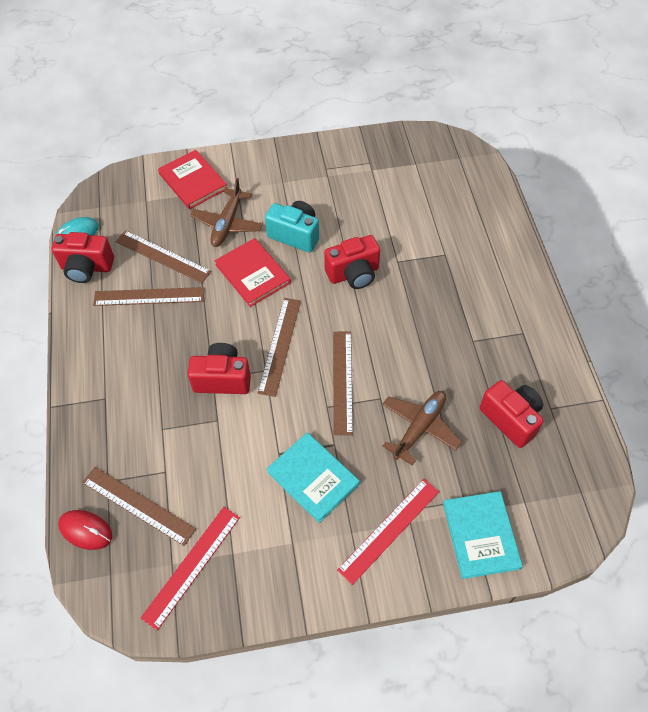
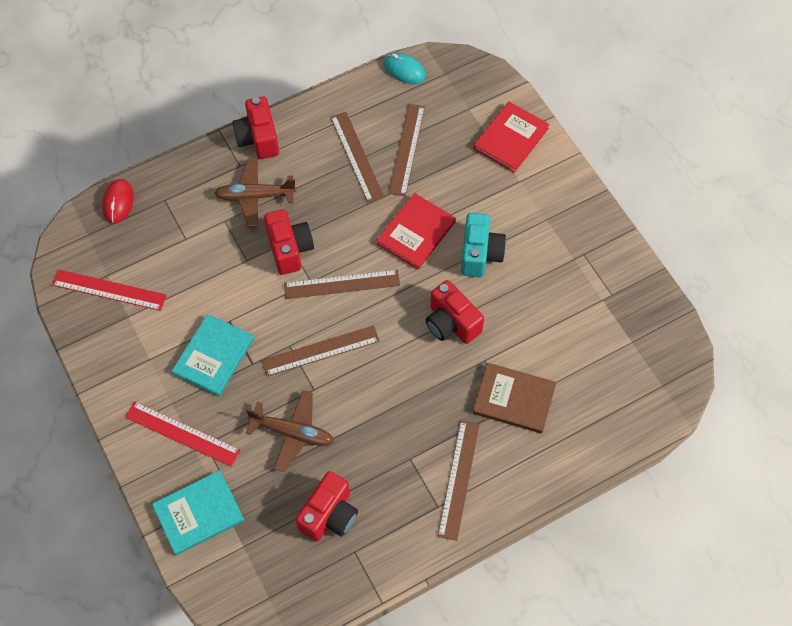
camera: 70 degrees right, 5 degrees up
(87, 268) = (369, 94): red camera -> red camera (258, 138)
(138, 505) = (150, 231): brown ruler -> brown ruler (459, 479)
(227, 224) = (469, 189): brown plane -> brown plane (255, 196)
(440, 252) = (514, 399): none -> brown book

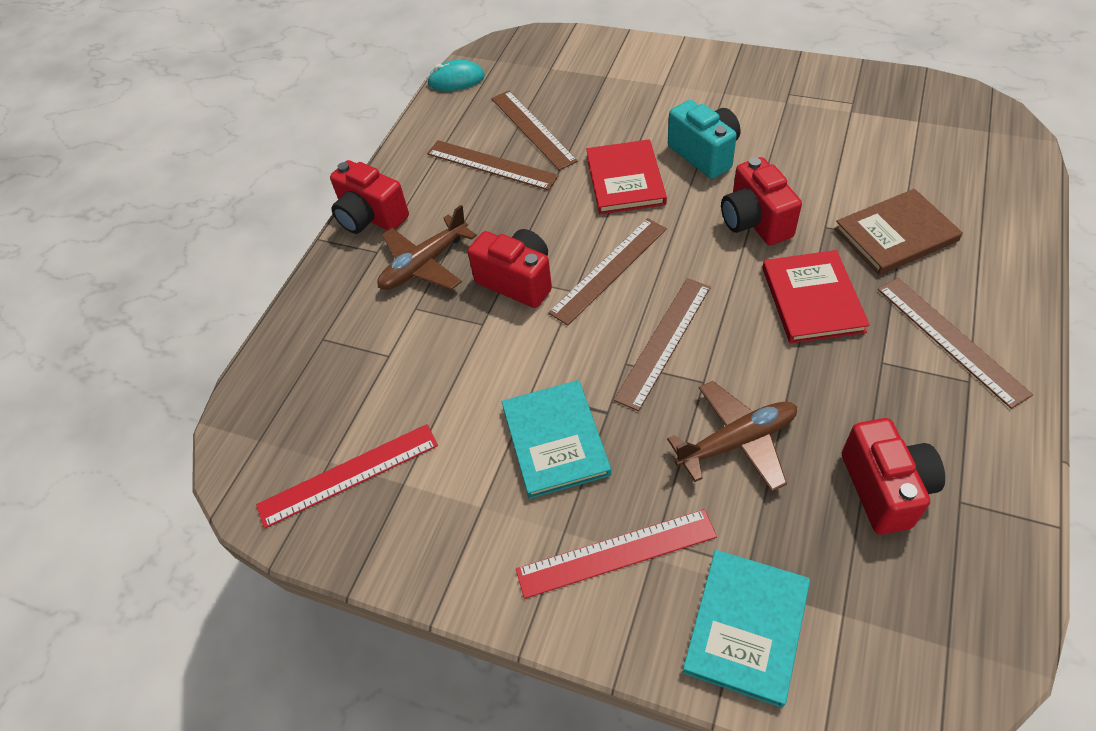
camera: 35 degrees left, 10 degrees down
(118, 202) = (266, 380): red mouse -> none
(451, 323) = (755, 221): red camera -> red camera turned 60 degrees clockwise
(511, 139) = (616, 63): red book -> red book (812, 299)

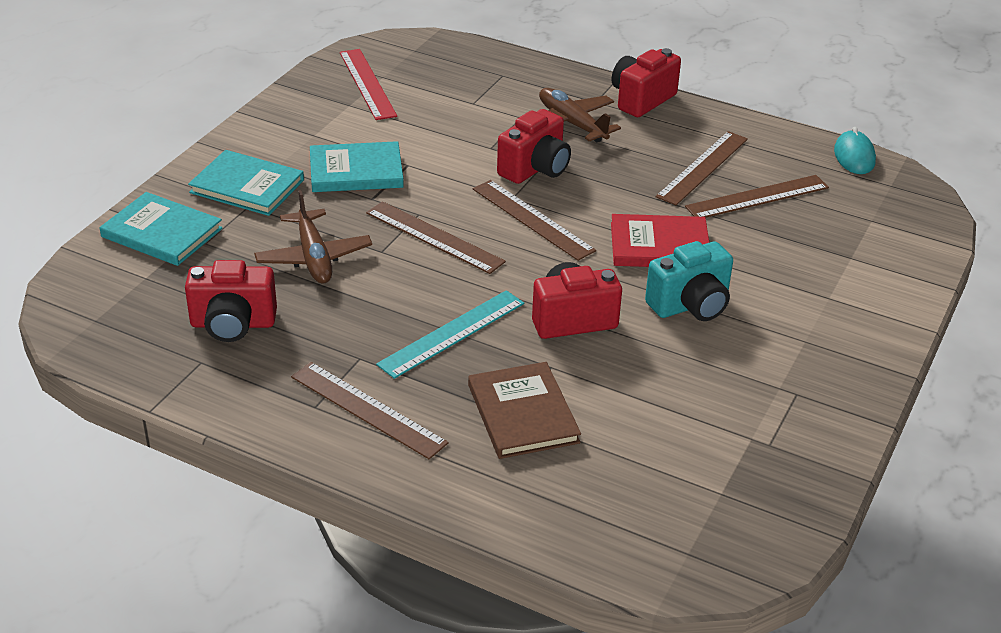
camera: 90 degrees right, 15 degrees down
(616, 553) = (247, 186): red ruler -> turquoise book
(812, 299) = (452, 333): red book -> turquoise ruler
(950, 339) = (367, 409): brown ruler -> brown ruler turned 60 degrees clockwise

